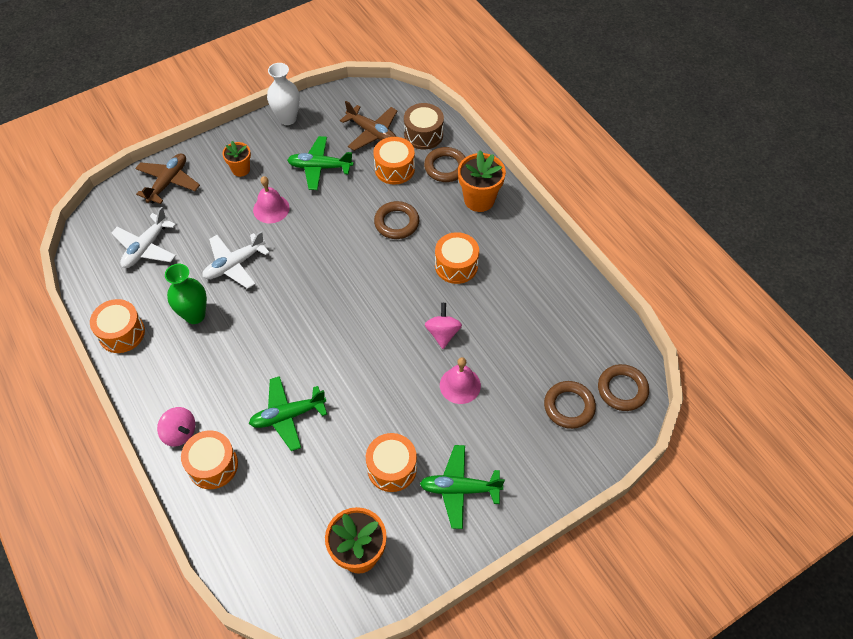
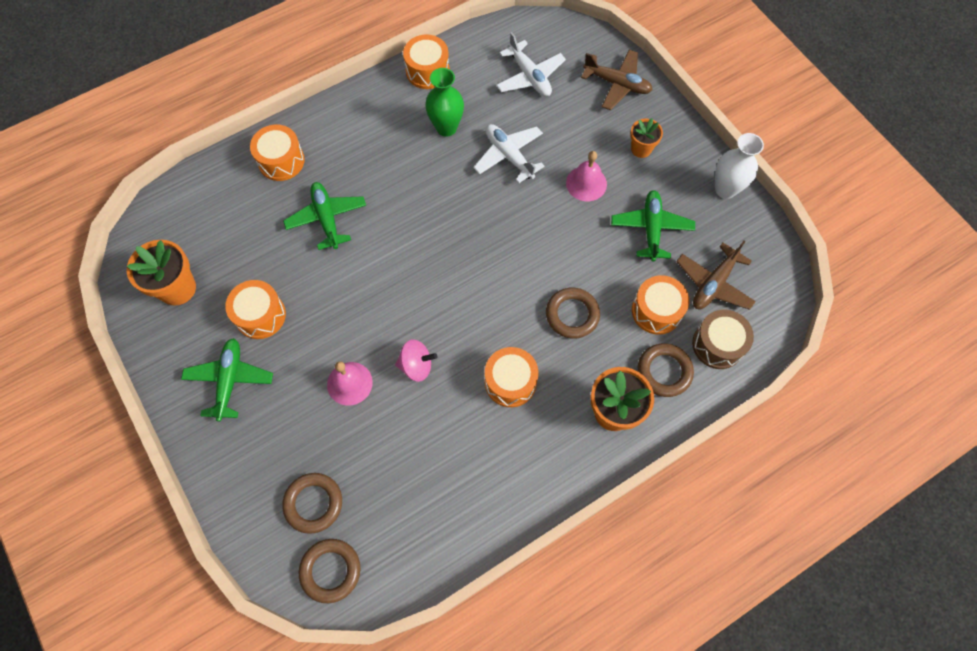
camera: 90 degrees right, 10 degrees up
(146, 247) = (529, 76): white plane -> white plane turned 150 degrees counterclockwise
(180, 433) = (317, 131): pink spinning top -> none

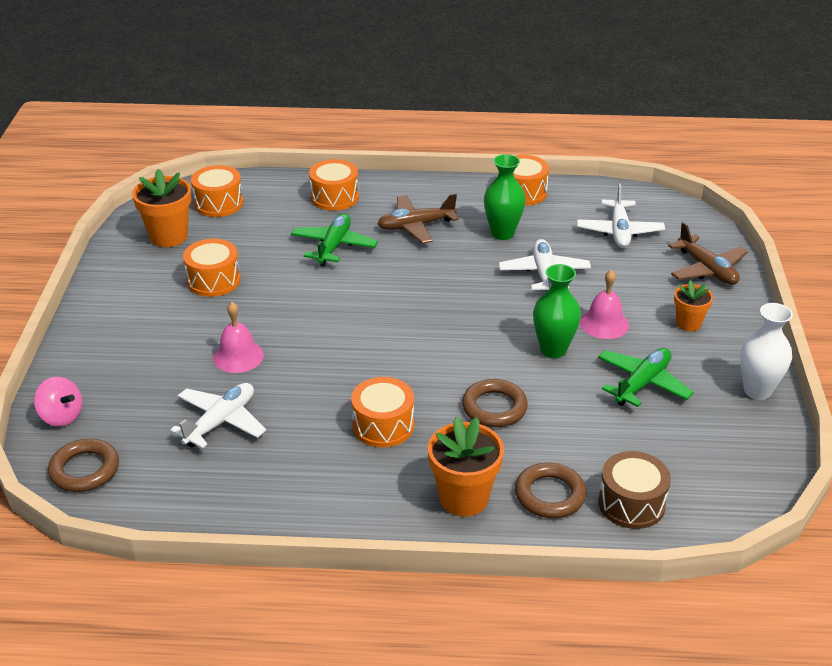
camera: 35 degrees right, 30 degrees down
(229, 381) = (144, 308): green plane -> none
(313, 503) = (121, 418): brown ring -> none
(392, 456) = (220, 422): none -> white plane
(416, 366) = (308, 373): pink spinning top -> pink spinning top (61, 416)
(571, 232) = (553, 350): none -> green vase
(656, 311) = (587, 446): orange drum -> orange drum (218, 203)
(713, 283) = (673, 455): brown plane -> brown plane (416, 226)

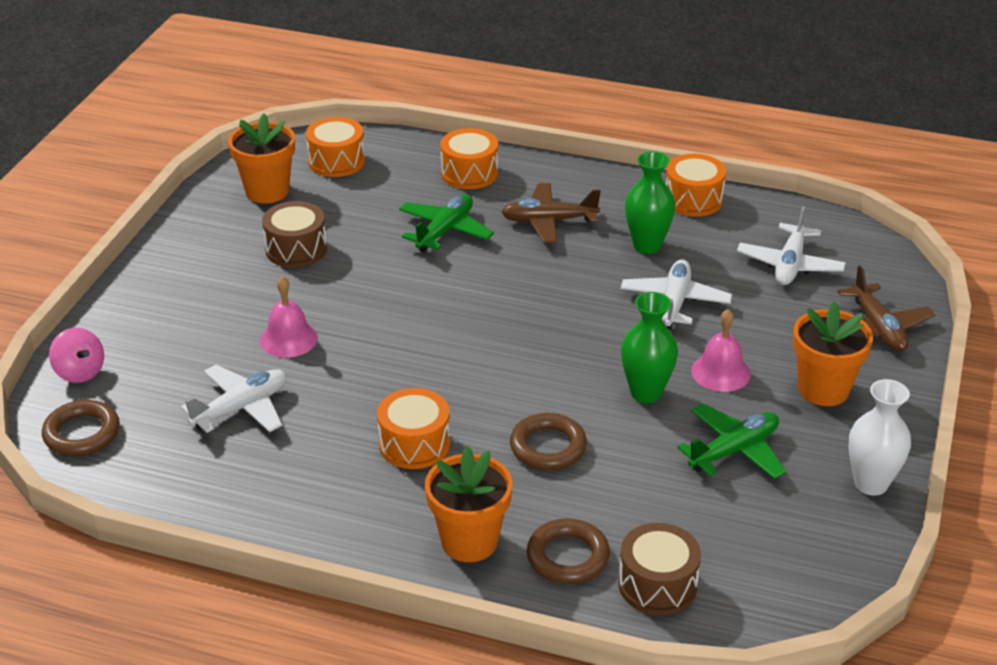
camera: 15 degrees right, 0 degrees up
(213, 280) = (296, 249): orange drum -> brown drum
(688, 323) = (823, 389): orange flower pot -> orange flower pot, size x1.66

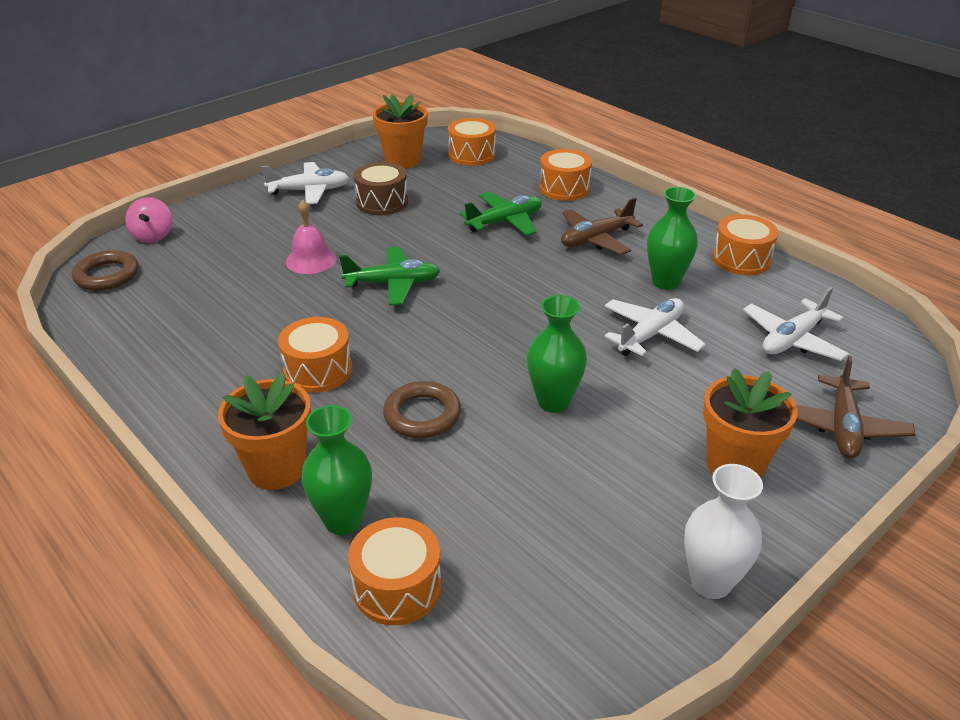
camera: 30 degrees right, 0 degrees up
(241, 408) = (225, 296): white plane -> white plane (309, 191)
(549, 221) = (596, 239): brown plane -> brown plane turned 60 degrees counterclockwise
(568, 557) = (343, 520): brown ring -> green vase
(657, 585) = (397, 587): brown drum -> orange drum
(720, 372) = (641, 410): pink bell -> none
(734, 451) = (591, 487): green plane -> green plane (393, 284)

